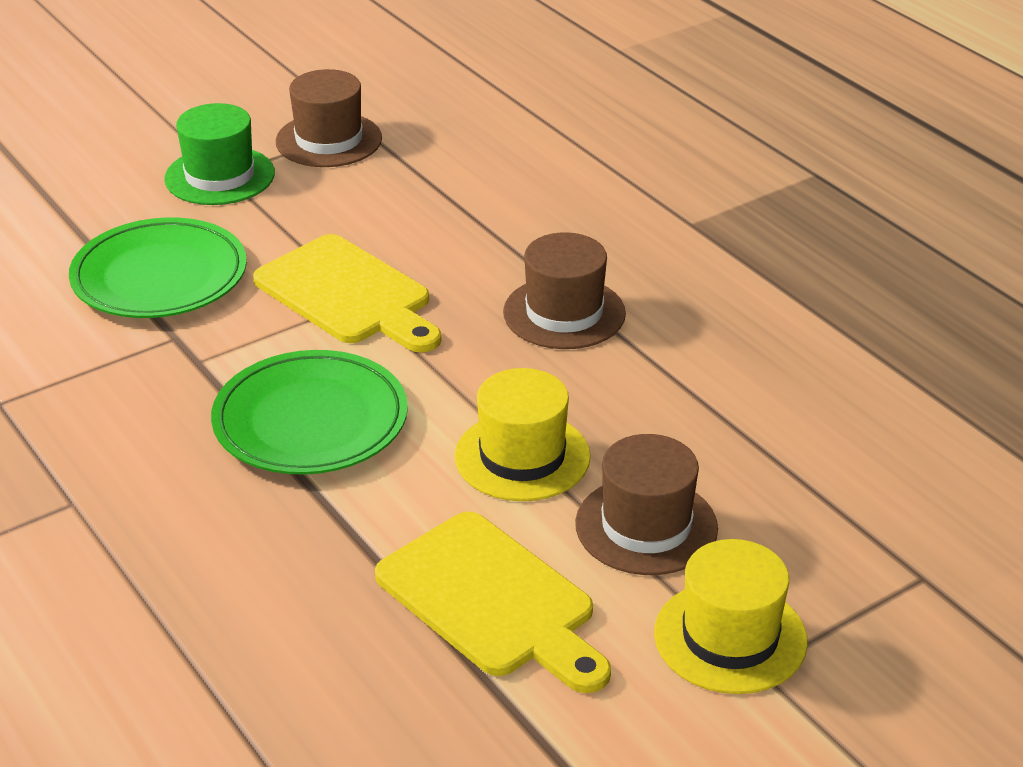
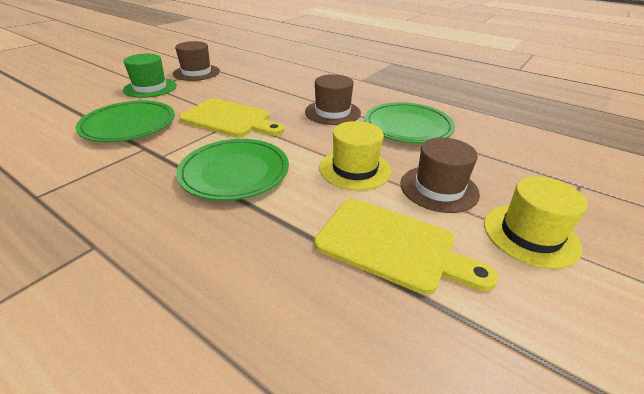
camera: 20 degrees left, 0 degrees up
(698, 380) = (408, 126): none -> green plate

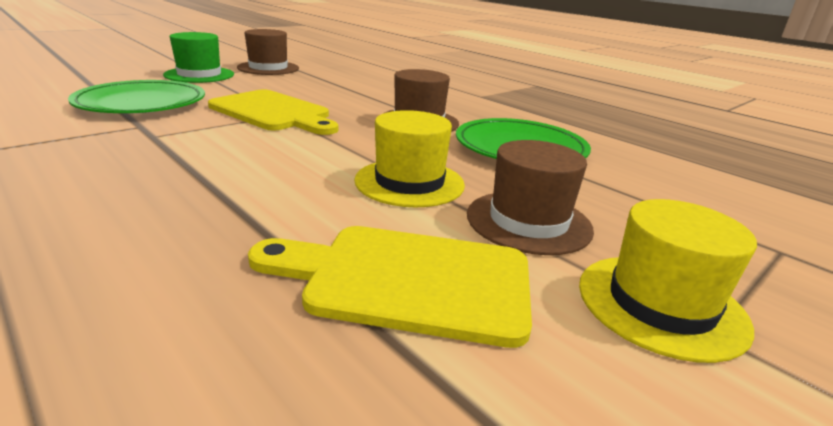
camera: 10 degrees right, 10 degrees down
(235, 172) = (235, 164): green plate -> none
(392, 246) = (407, 280): yellow cutting board -> yellow cutting board turned 150 degrees clockwise

